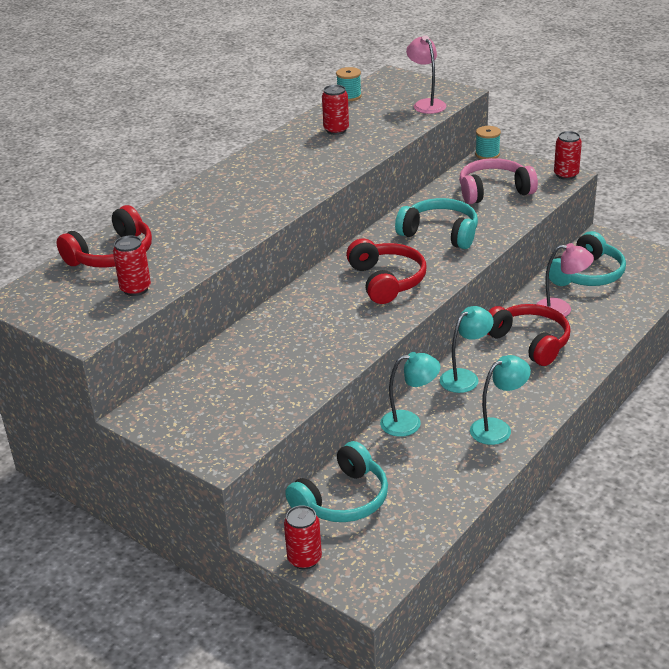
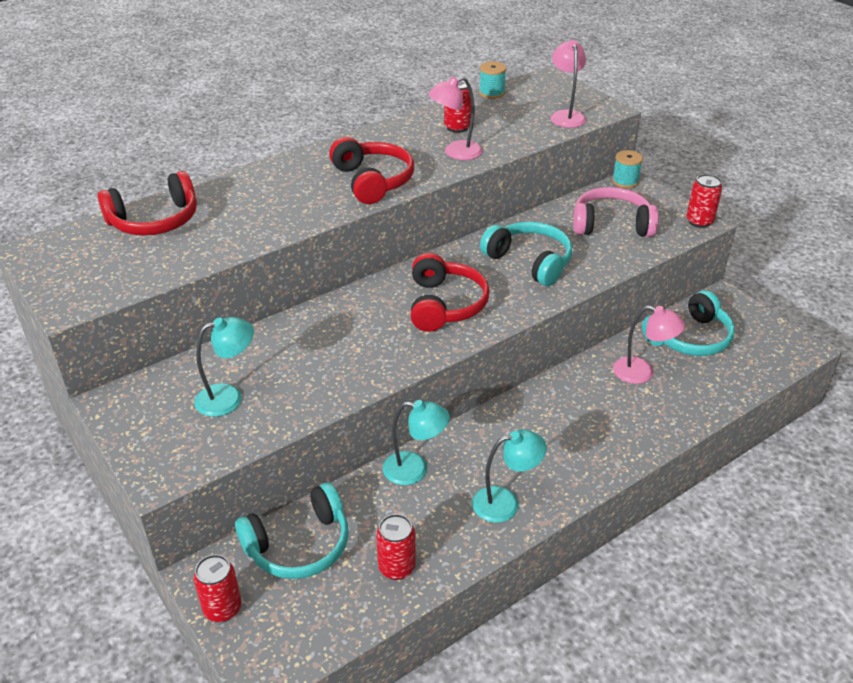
camera: 15 degrees right, 5 degrees up
(135, 289) = (151, 264): red can -> red can (396, 567)
(348, 151) = (455, 152): none -> pink lamp
(465, 377) = (500, 430): turquoise lamp -> turquoise lamp (229, 397)
(529, 342) = (589, 404): red headphones -> red headphones (373, 181)

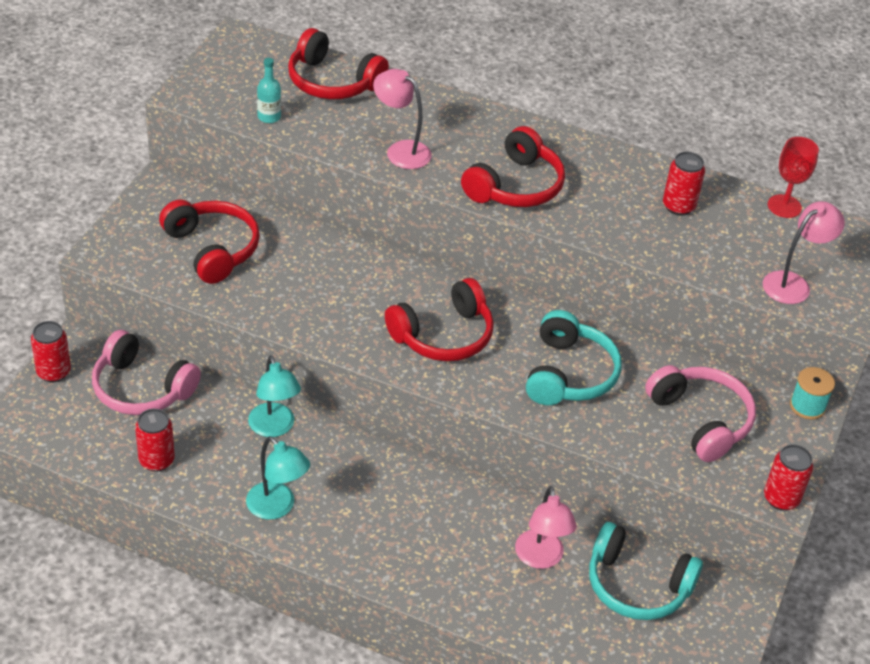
camera: 55 degrees right, 5 degrees up
(159, 268) = (269, 117): none -> turquoise bottle
(229, 397) = (212, 249): turquoise lamp -> red headphones
(299, 545) = (141, 388): turquoise headphones -> pink headphones
(455, 152) = (624, 223): pink lamp -> pink lamp (401, 150)
(491, 93) = (784, 206): turquoise spool -> red goblet

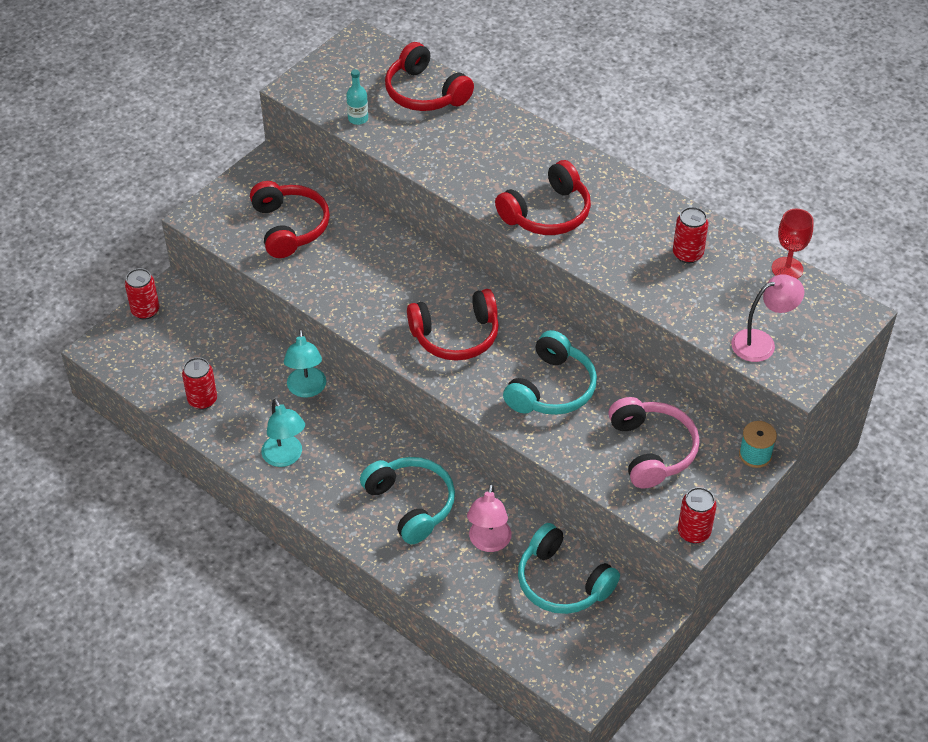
camera: 20 degrees right, 5 degrees up
(141, 388) = (210, 336): pink headphones -> none
(401, 150) = (459, 166): pink lamp -> none
(439, 533) = (411, 504): none -> turquoise headphones

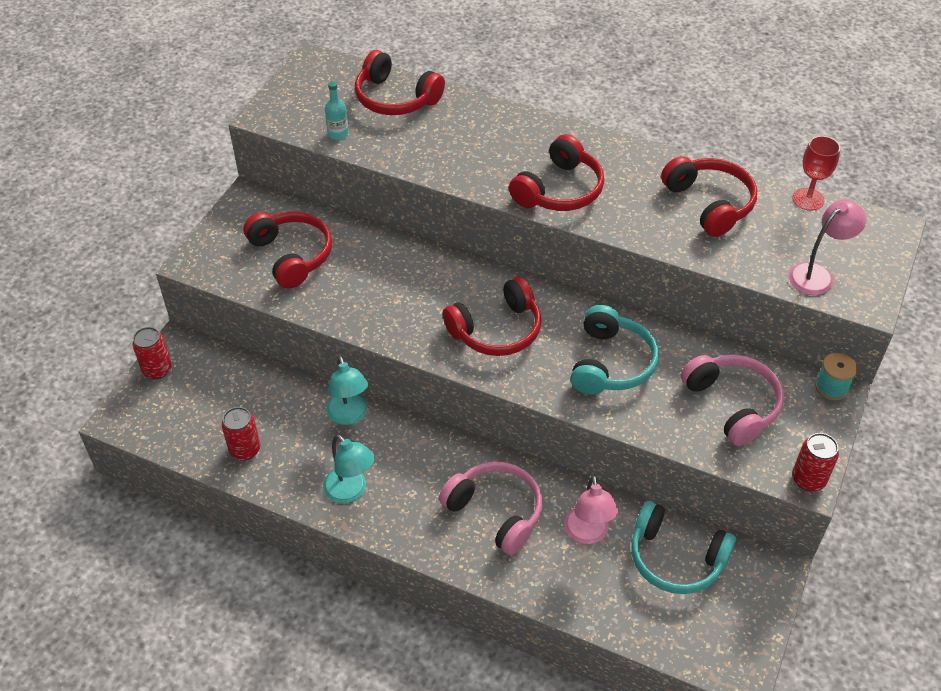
camera: 15 degrees left, 0 degrees up
(411, 504) = (495, 512): turquoise headphones -> pink headphones
(687, 254) = (709, 203): red can -> red headphones

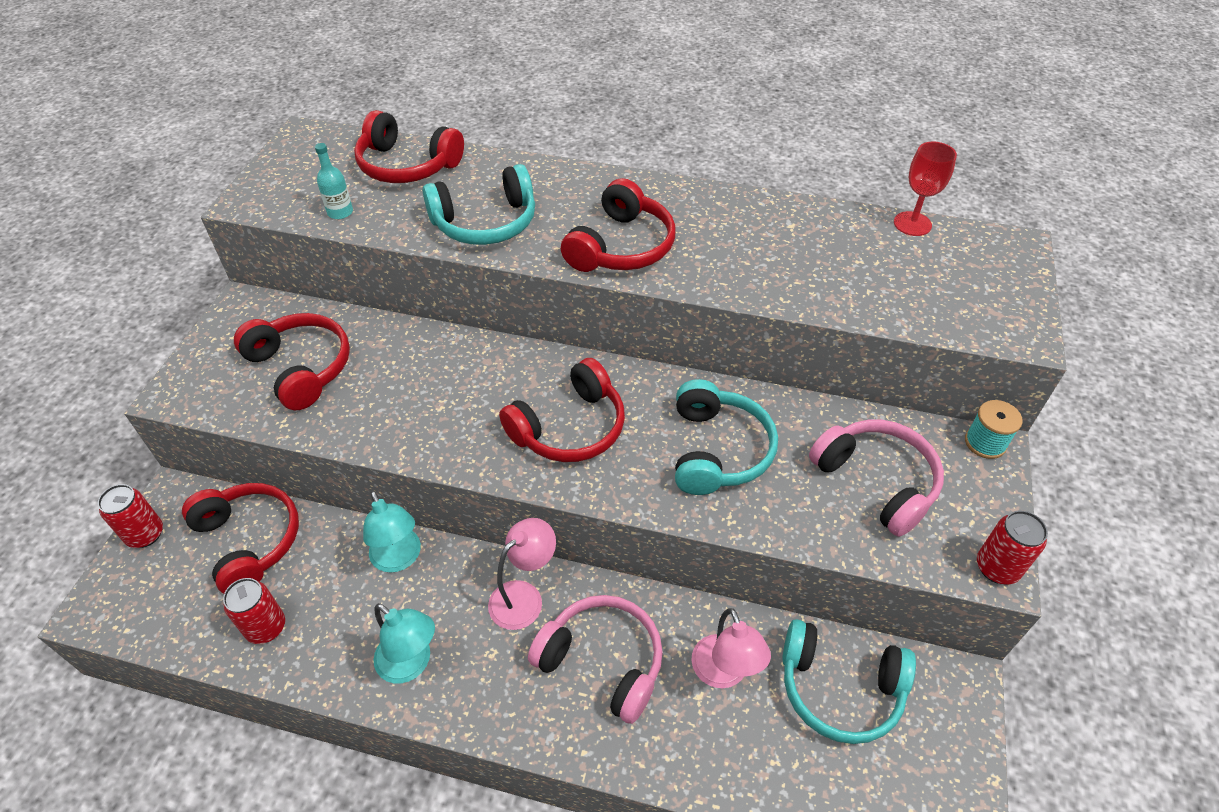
camera: 10 degrees left, 0 degrees up
(453, 156) = (485, 222): none -> turquoise headphones
(709, 203) = (802, 241): red headphones -> red headphones (249, 541)
(817, 274) = (953, 308): pink lamp -> pink lamp (524, 597)

